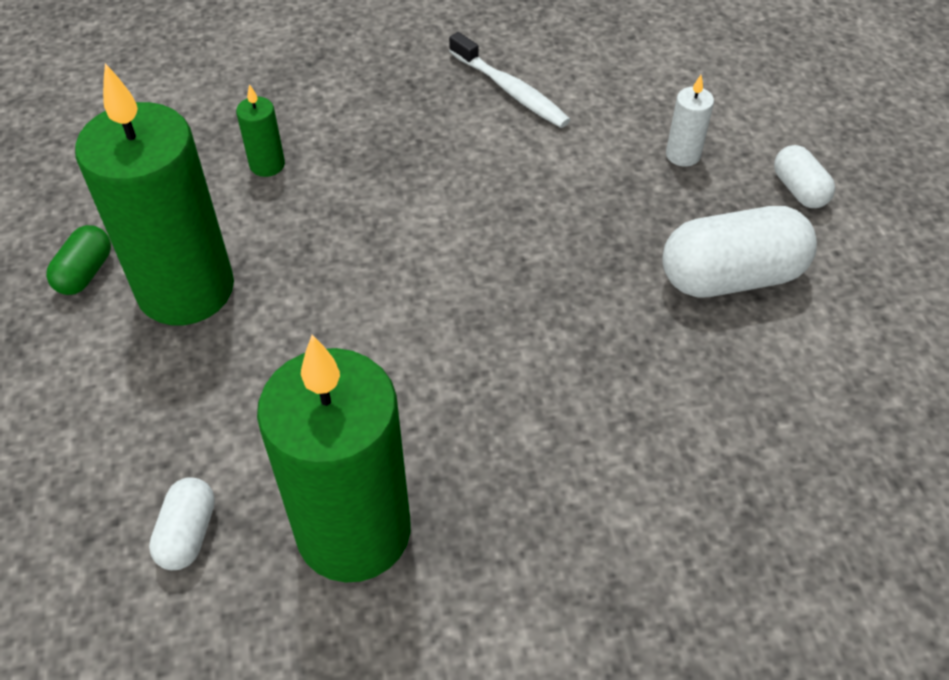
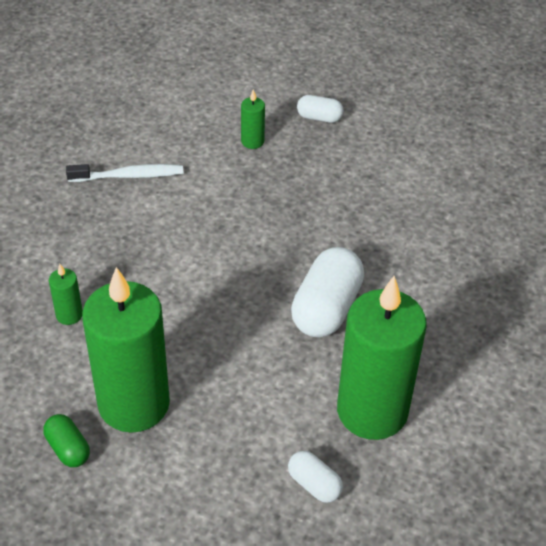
camera: 55 degrees left, 5 degrees down
(683, 155) = (252, 141): white candle -> green candle
(731, 276) = (348, 177): white capsule -> white capsule (326, 308)

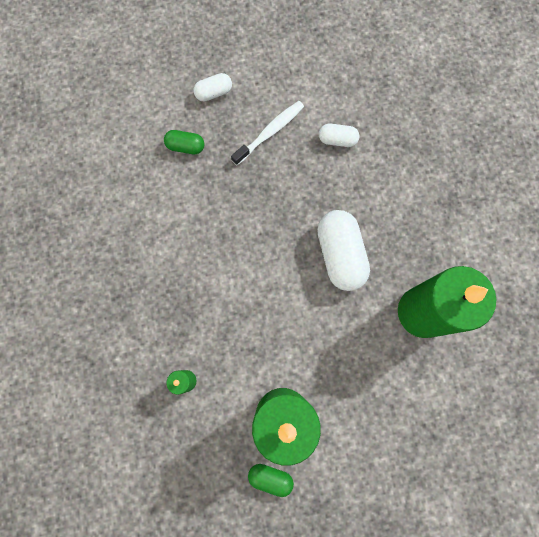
camera: 35 degrees left, 30 degrees up
(129, 176) = (126, 237): white toothbrush -> white toothbrush (270, 132)
(252, 141) = (185, 146): green candle -> green capsule
(314, 484) = (428, 389): white capsule -> white capsule (337, 140)

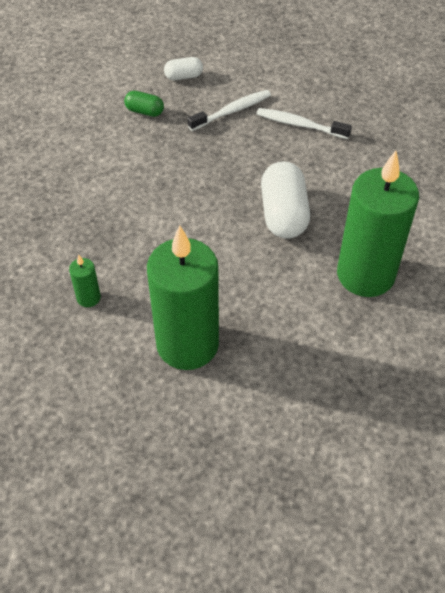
camera: 10 degrees right, 25 degrees down
(270, 477) = (159, 401): green capsule -> none
(337, 140) = (300, 125): white capsule -> white toothbrush

